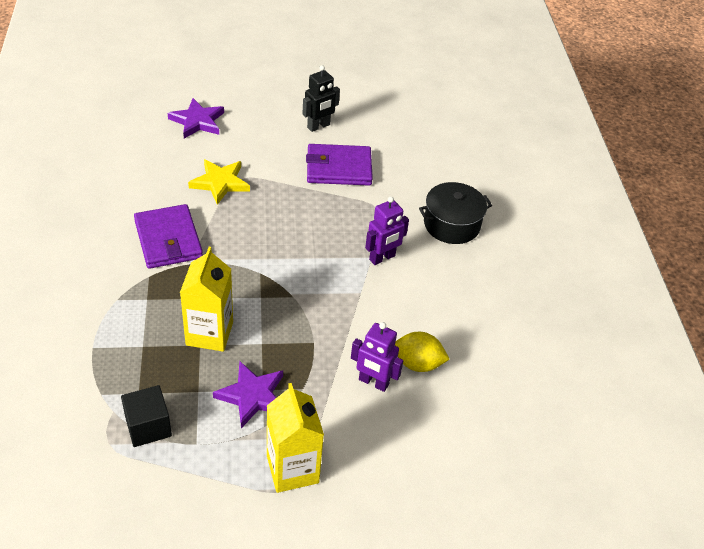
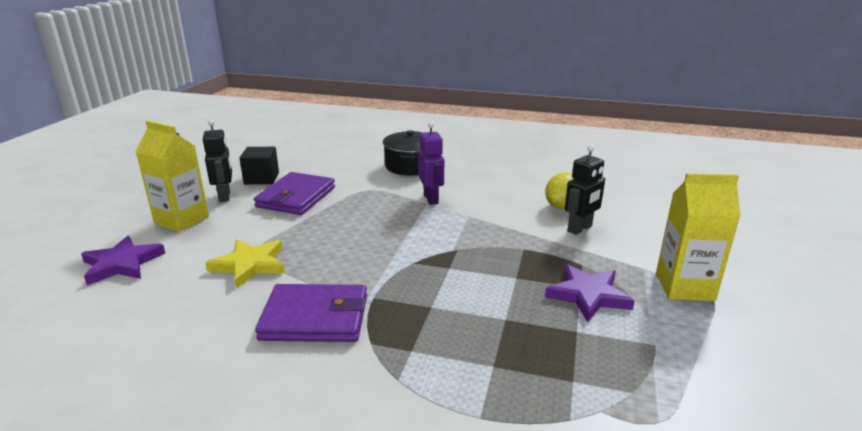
camera: 65 degrees left, 20 degrees down
(148, 426) = (628, 380): black cube -> black cube (261, 178)
(209, 333) = (489, 310): yellow carton -> yellow carton (182, 220)
(373, 382) = (580, 229): purple robot -> black robot

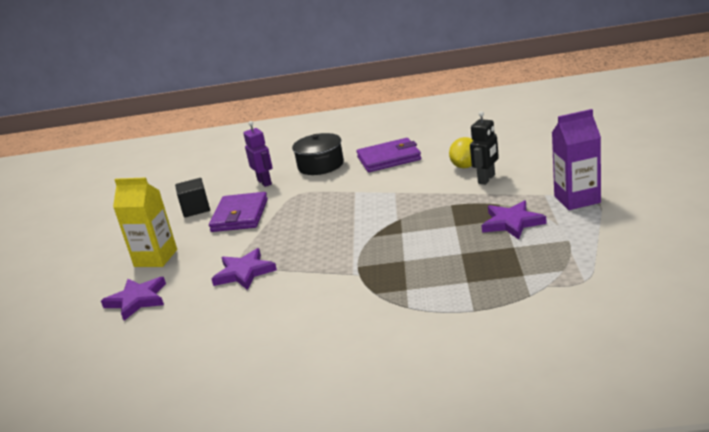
camera: 10 degrees left, 0 degrees up
(225, 196) = (176, 231): black robot -> none
(250, 265) = (244, 272): yellow star -> purple star
(315, 318) = (323, 290): purple wallet -> purple wallet (389, 158)
(431, 199) = (356, 187): purple robot -> purple robot (265, 182)
(684, 287) = (577, 199): yellow carton -> purple carton

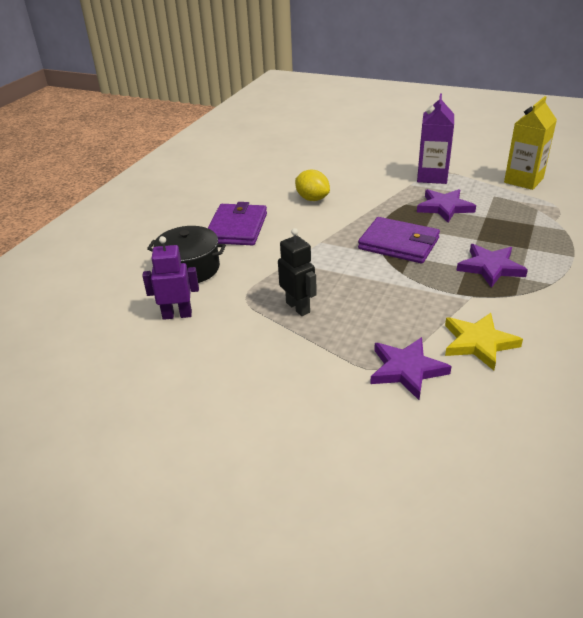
camera: 70 degrees left, 10 degrees up
(137, 300) = (404, 481): purple star -> purple star (490, 267)
(155, 258) = (292, 447): yellow carton -> yellow carton (523, 180)
(196, 209) = (178, 386): black cube -> none
(240, 215) = (249, 350): purple wallet -> purple wallet (399, 244)
(291, 292) = (478, 343): none -> yellow star
(487, 179) = (352, 197): black robot -> black robot (298, 307)

